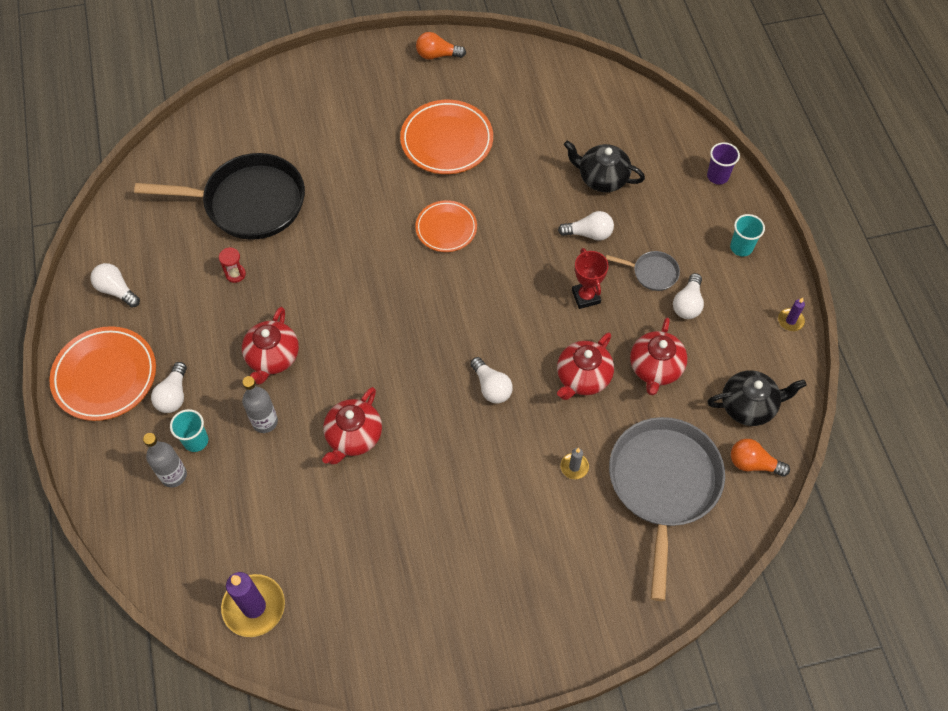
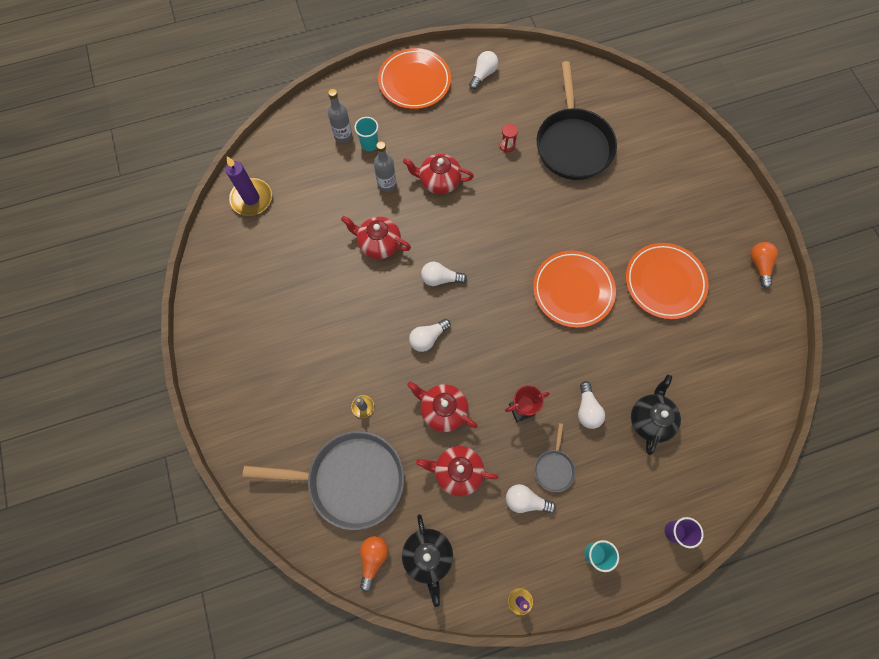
camera: 85 degrees right, 10 degrees up
(173, 395) = (403, 125): white light bulb -> white light bulb (440, 278)
(446, 228) = (573, 290): orange plate -> orange plate, size x1.58

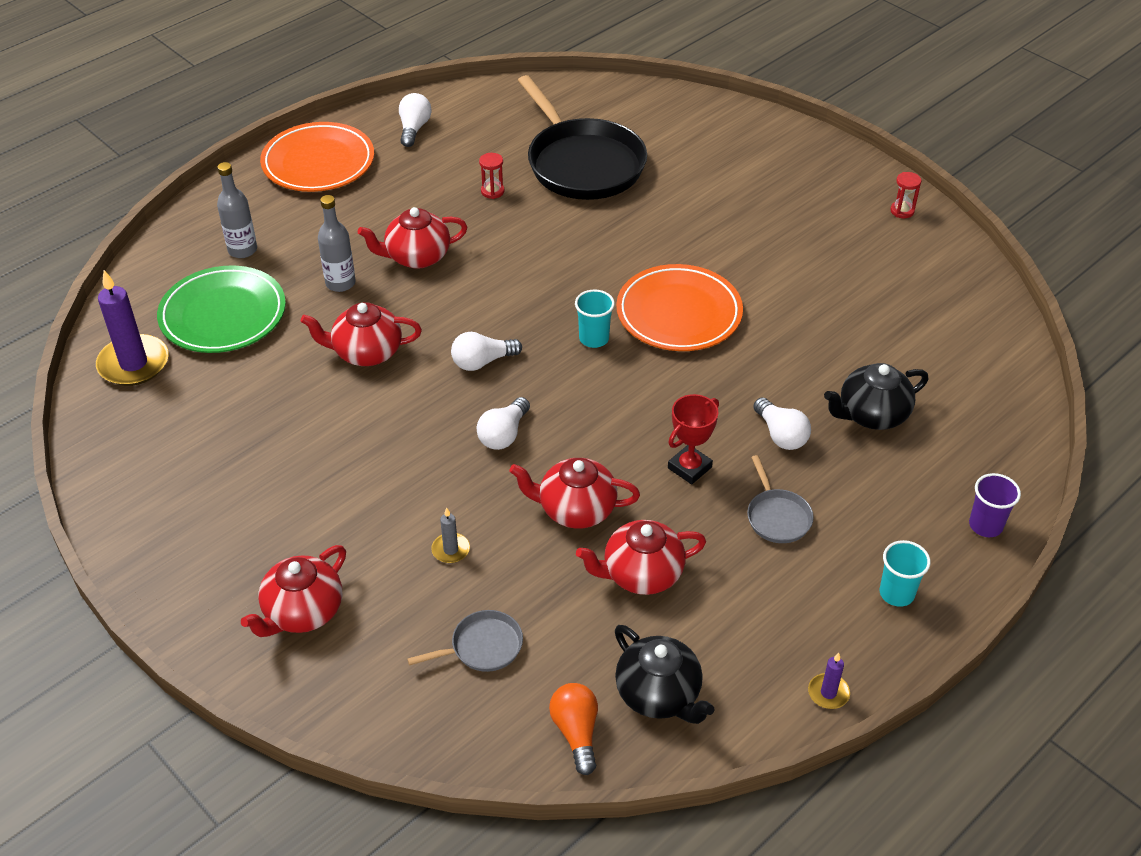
camera: 25 degrees left, 25 degrees down
(269, 412) = (302, 612): none -> red teapot
(312, 182) = (223, 315): none -> green plate
(350, 479) = (482, 647): grey pan -> grey pan, size x0.43
(369, 144) = (288, 247): turquoise cup -> turquoise cup (594, 338)
(525, 501) = (761, 570): white light bulb -> none
(650, 419) = (871, 414): black teapot -> black teapot turned 105 degrees counterclockwise
(664, 282) = (795, 266): orange plate -> none
(759, 265) = (902, 211): orange light bulb -> red hourglass

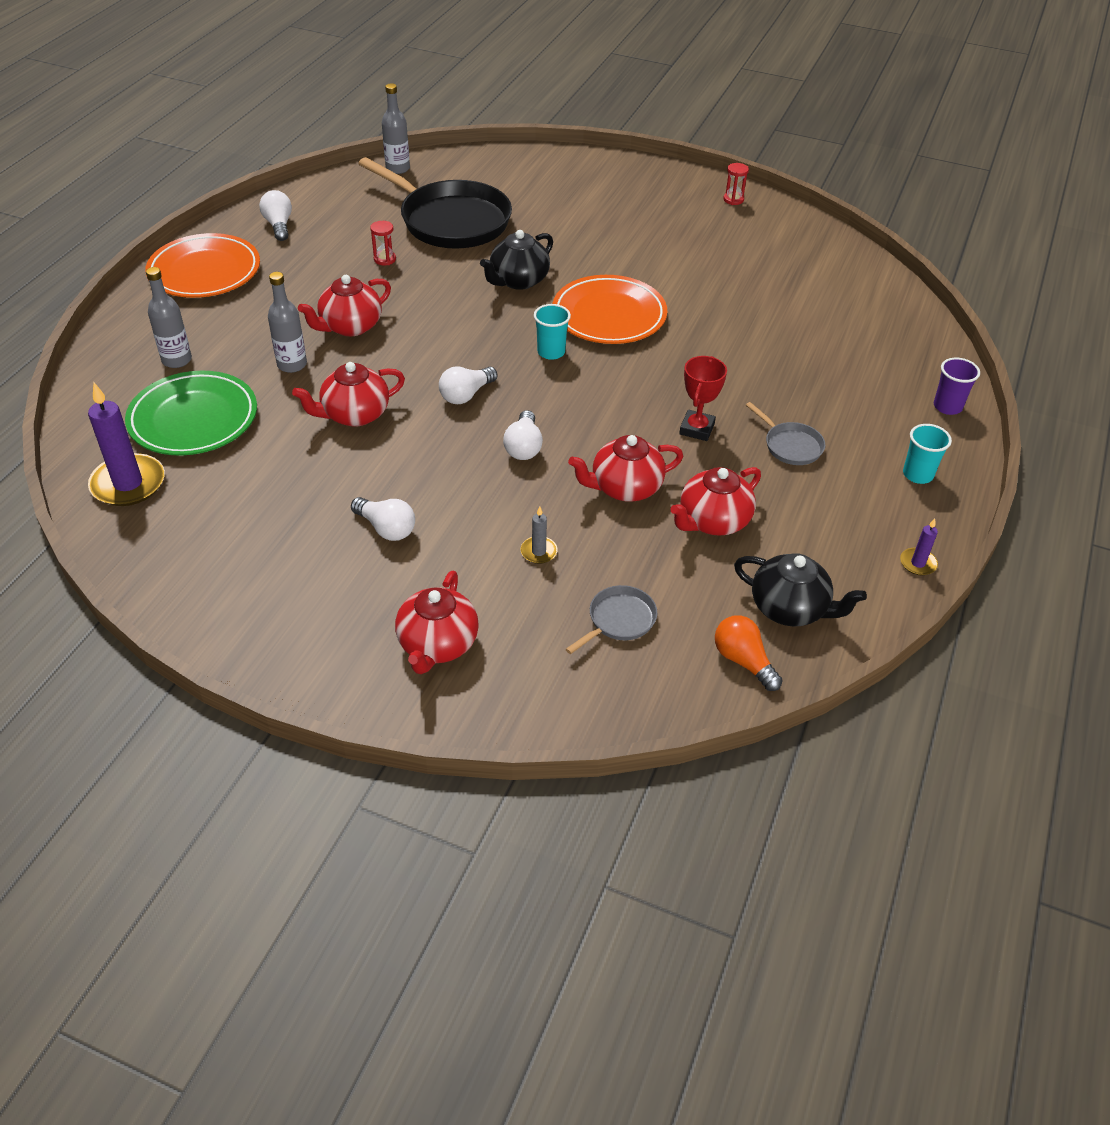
camera: 25 degrees left, 0 degrees up
(565, 91) = (397, 169): none -> grey bottle
(780, 435) = (752, 384): white light bulb -> white light bulb (386, 528)
(871, 414) = (810, 351): black teapot -> black teapot (518, 281)

